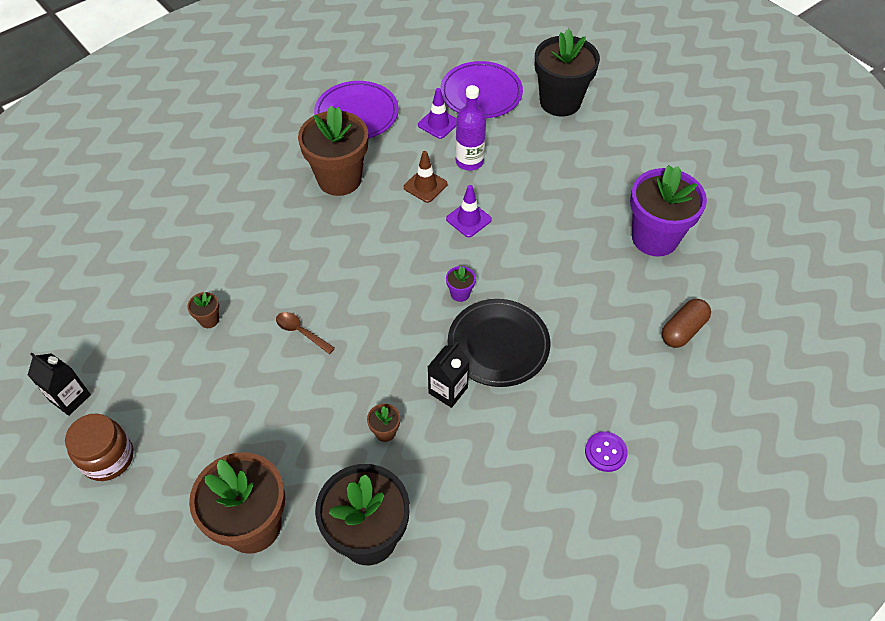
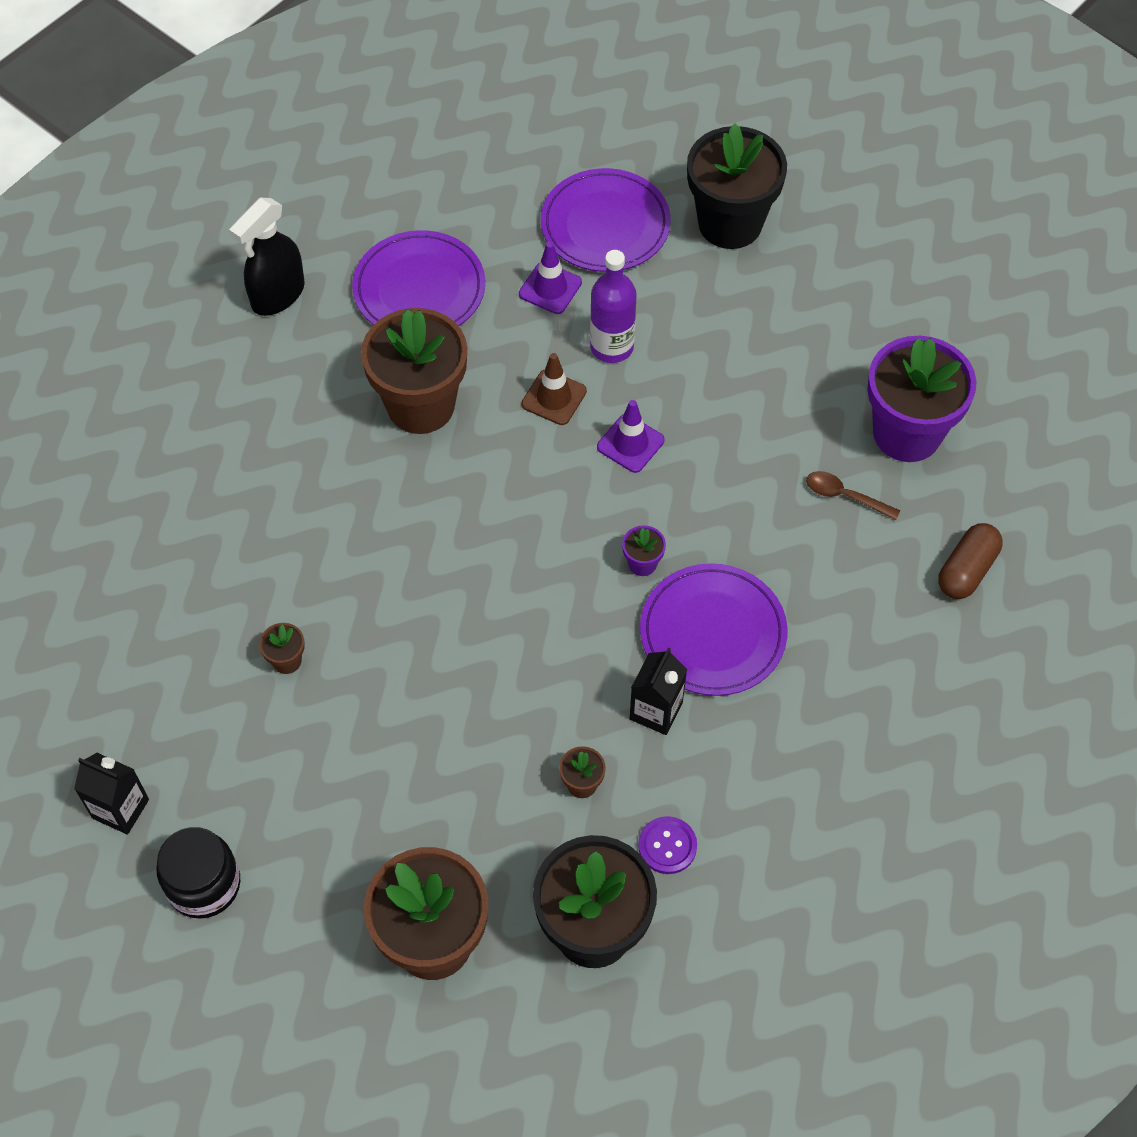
camera: 10 degrees left, 5 degrees up
(108, 458) = (204, 884): brown jar -> black jar
(269, 106) = (277, 295): none -> black spray bottle
(301, 332) = (427, 658): brown spoon -> brown spoon (845, 496)
(498, 345) = (712, 633): black plate -> purple plate
(605, 452) = (887, 763): purple button -> purple button (667, 846)

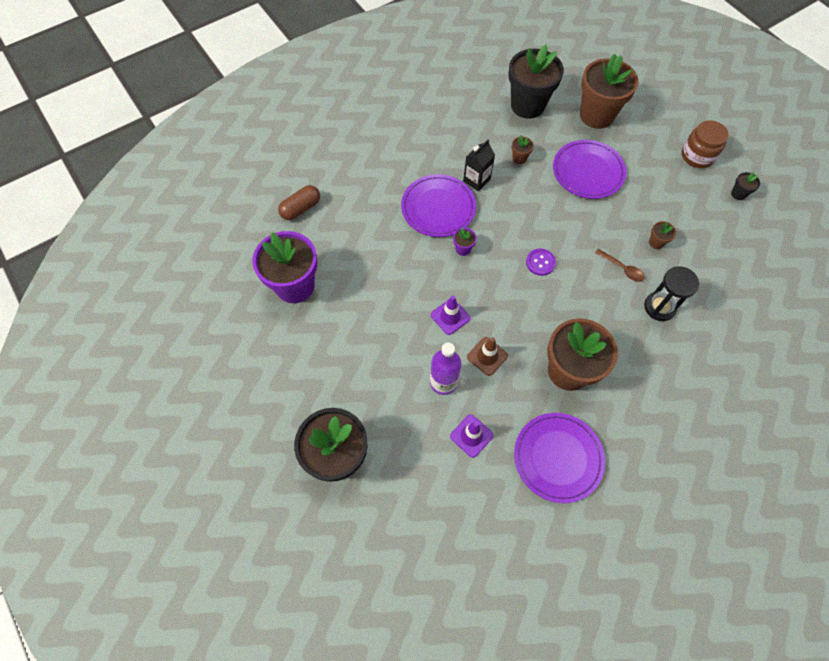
camera: 165 degrees left, 5 degrees up
(120, 809) = (738, 194): black carton -> black flower pot
(204, 884) = (697, 156): black jar -> brown jar
(277, 295) = (654, 477): black spray bottle -> none
(277, 540) = (659, 307): none -> black hourglass
(605, 225) = (422, 478): purple plate -> purple plate (588, 171)
(667, 846) = (487, 127): purple button -> purple button (540, 262)
(845, 496) = (344, 259): brown spoon -> brown spoon (621, 268)

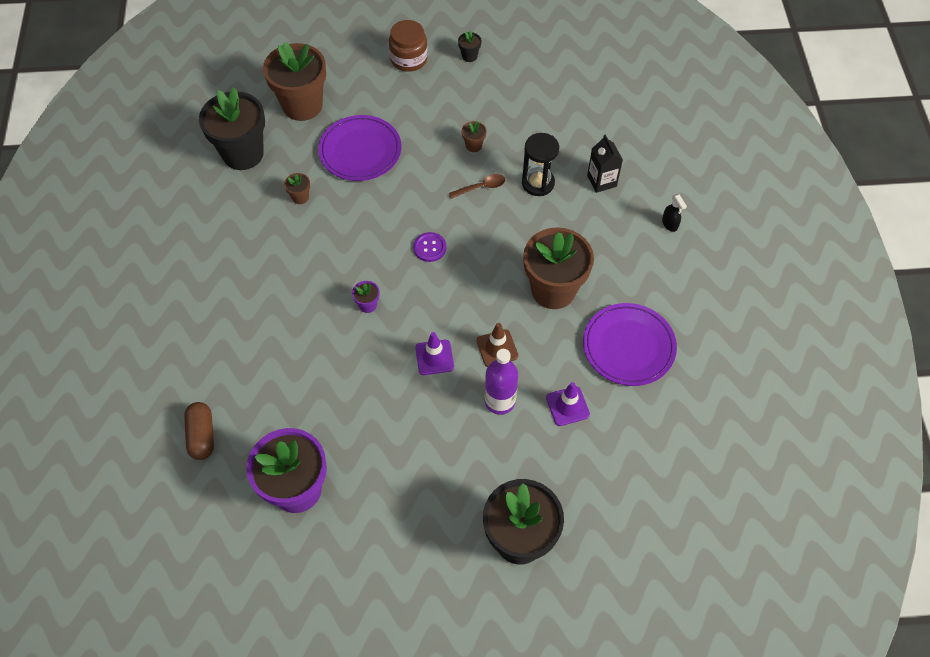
camera: 60 degrees left, 5 degrees down
(438, 208) = (303, 301): purple plate -> none
(476, 180) = (297, 248): black carton -> black carton (601, 181)
(704, 433) = (670, 224): none -> black spray bottle

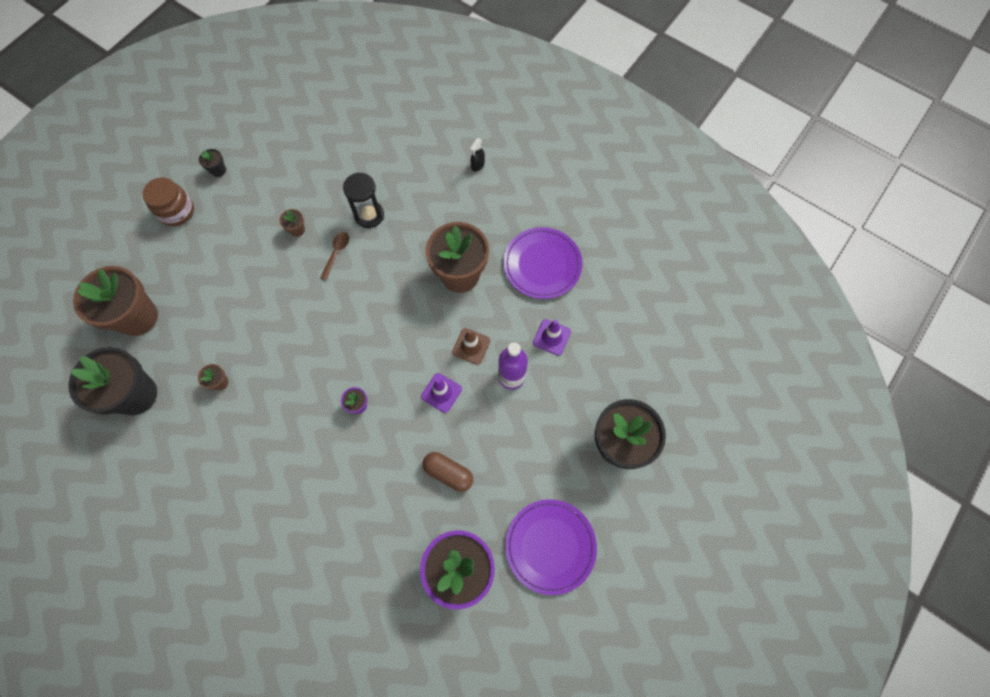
camera: 50 degrees left, 10 degrees up
(202, 435) = (357, 609): brown capsule -> brown capsule (448, 473)
(360, 151) = (222, 308): purple plate -> purple plate (550, 546)
(430, 248) = (352, 326): purple button -> none
(601, 181) = (406, 176): black carton -> none
(670, 224) = (477, 165): black spray bottle -> black spray bottle turned 105 degrees clockwise

